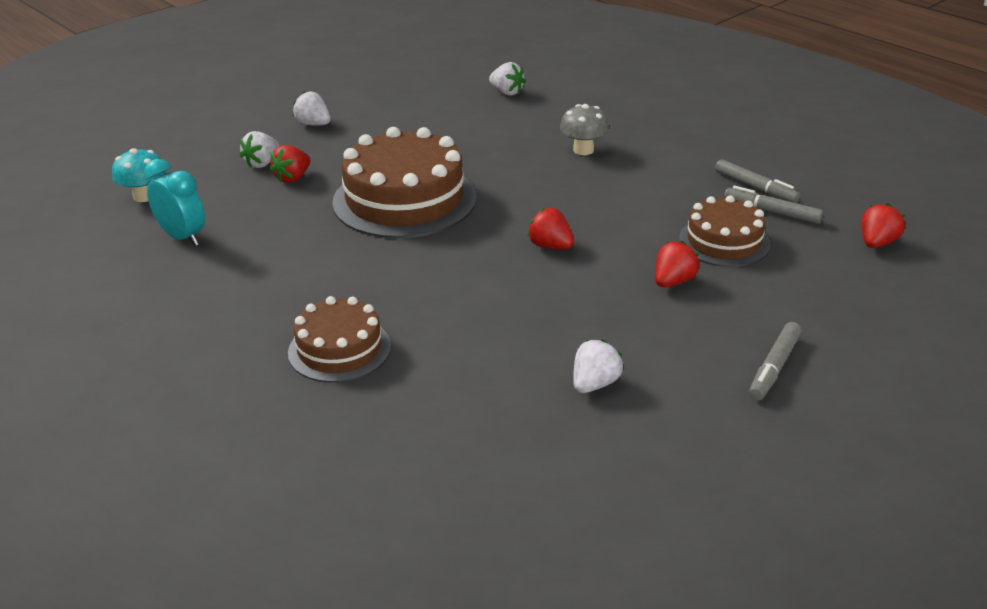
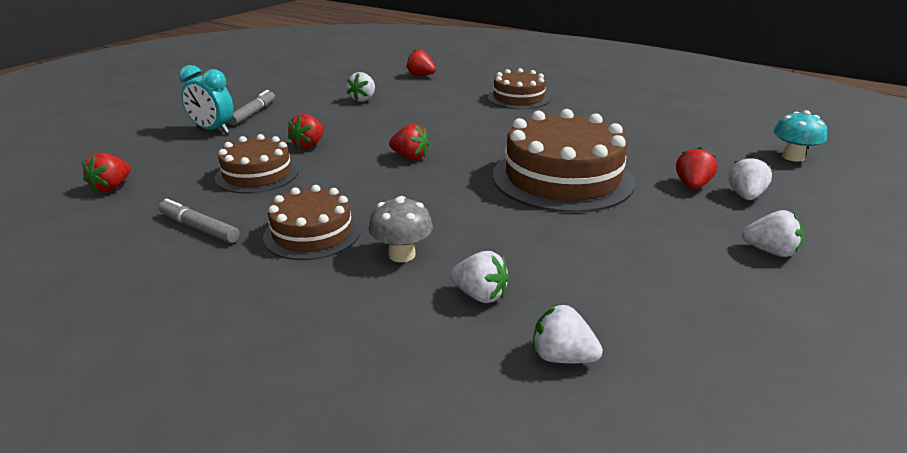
camera: 165 degrees right, 5 degrees down
(183, 237) = (704, 135): turquoise clock -> turquoise clock (213, 130)
(468, 461) = (421, 75): none -> red strawberry
(537, 121) = (480, 295): none -> white strawberry
(655, 173) = (312, 233): none -> brown cake
(772, 212) = (196, 204): grey marker -> none

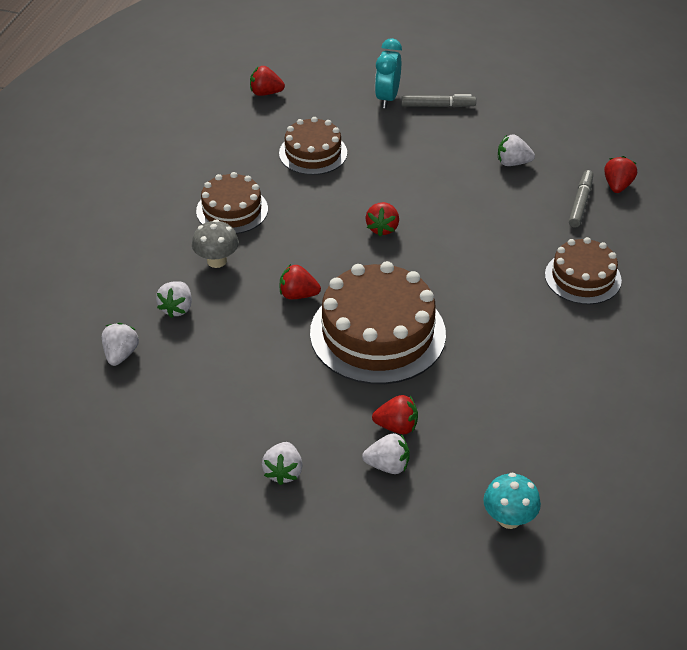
camera: 75 degrees right, 15 degrees up
(199, 228) = (222, 156): grey marker -> grey marker (580, 203)
(308, 145) = (381, 162): red strawberry -> red strawberry (298, 295)

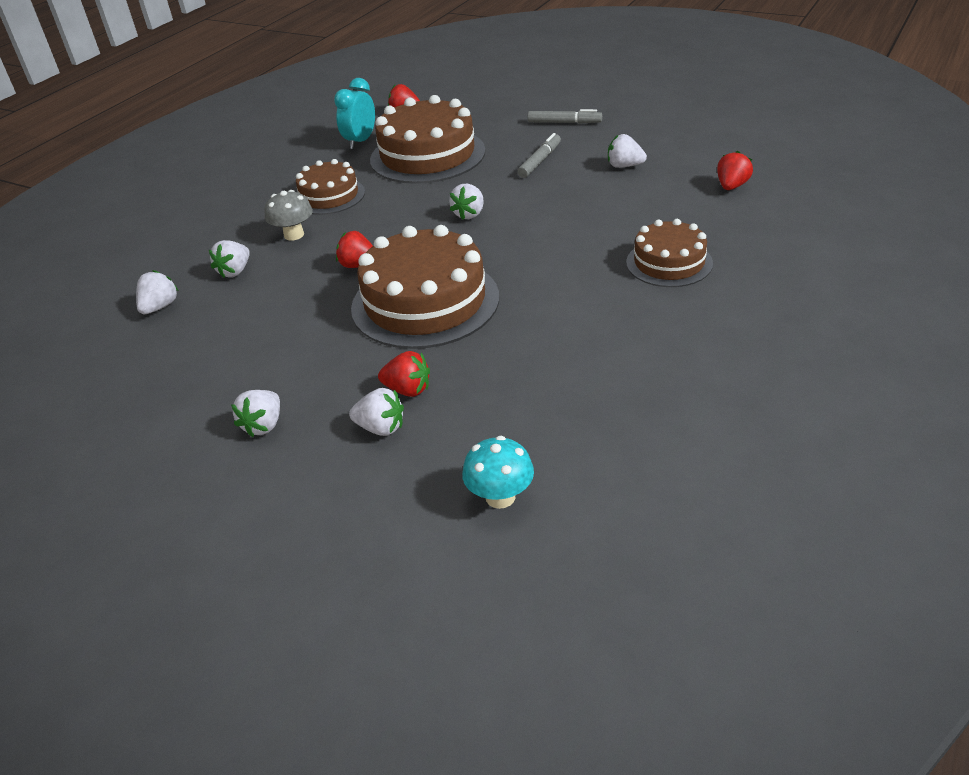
camera: 15 degrees right, 5 degrees down
(313, 153) = (427, 155): brown cake -> brown cake, size x1.71
(382, 228) = (469, 214): red strawberry -> white strawberry
(387, 98) = (517, 117): turquoise clock -> turquoise clock (360, 142)
(580, 203) = (686, 199): grey marker -> grey marker (540, 161)

